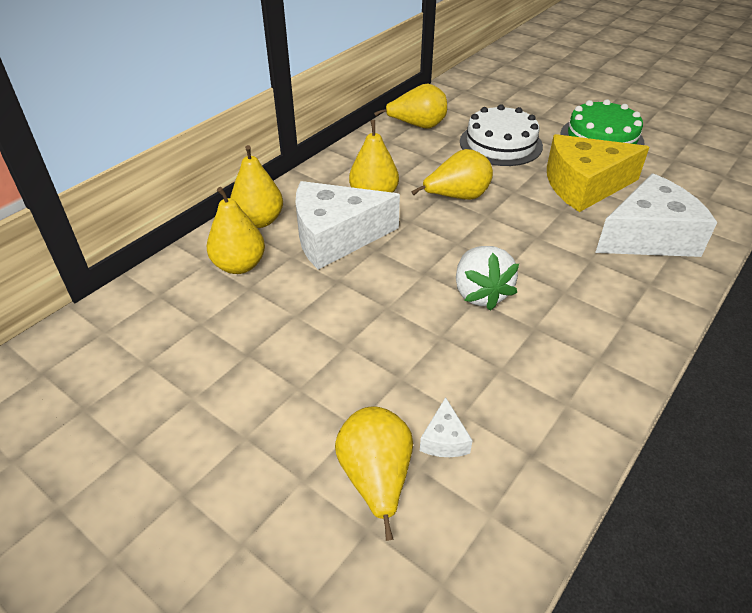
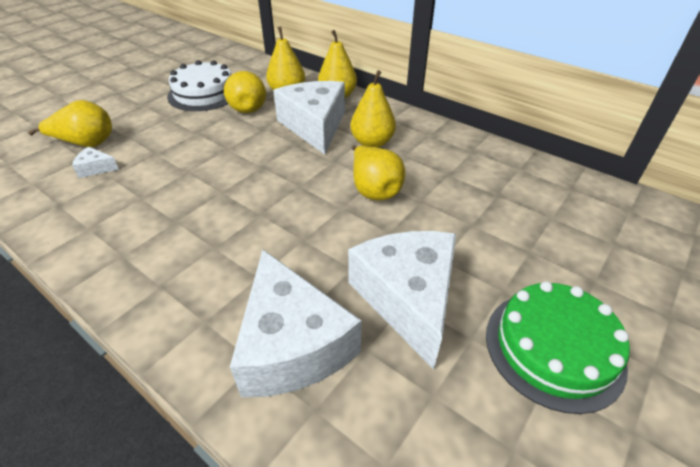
camera: 90 degrees right, 0 degrees up
(417, 126) = (514, 170): yellow pear -> yellow pear (248, 107)
(480, 293) = (228, 194): white strawberry -> none
(500, 144) = (495, 231): white cake -> white cake (204, 93)
(584, 186) = (407, 298): yellow cheese -> white cheese

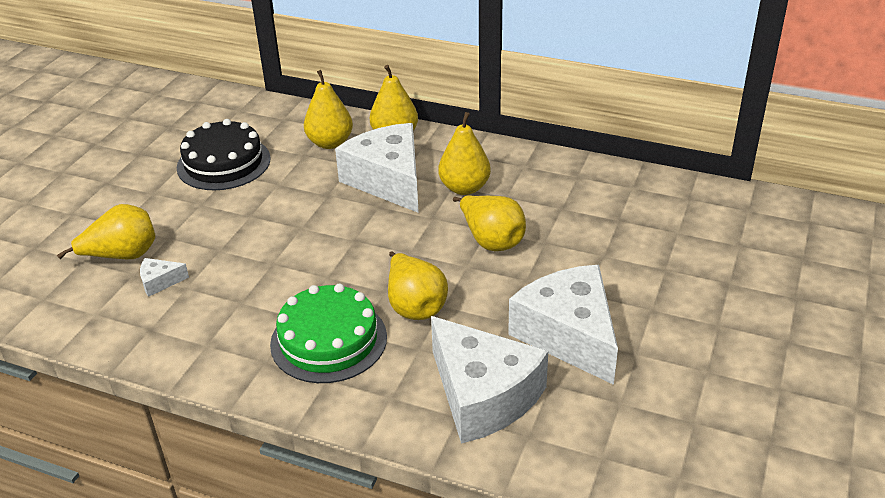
camera: 15 degrees left, 5 degrees down
(204, 93) = (223, 163): white cake -> black cake
(248, 107) = (293, 171): yellow pear -> yellow pear (415, 306)
(553, 348) = (706, 345): green cake -> green cake (328, 340)

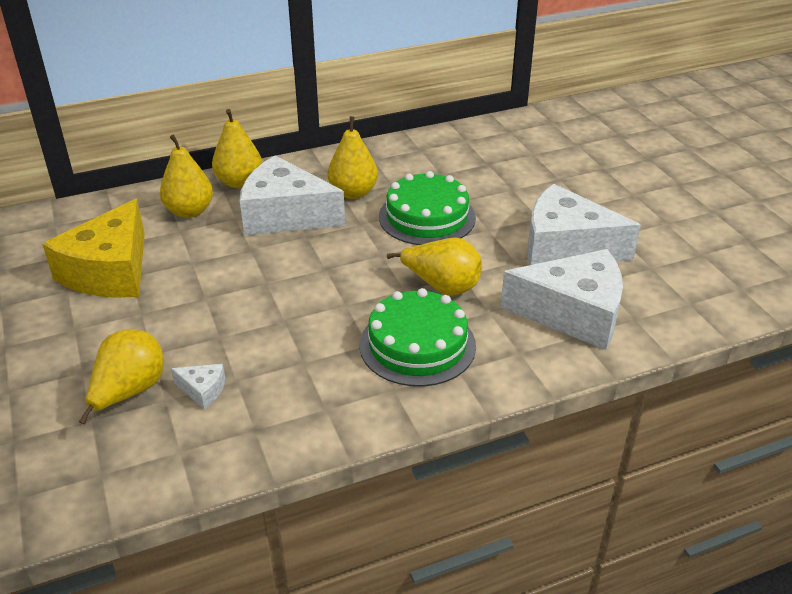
camera: 45 degrees left, 0 degrees up
(160, 282) = (203, 390): white cheese -> white cheese turned 105 degrees counterclockwise
(223, 163) = (110, 271): black cake -> yellow cheese
(491, 240) = (427, 217): yellow pear -> green cake

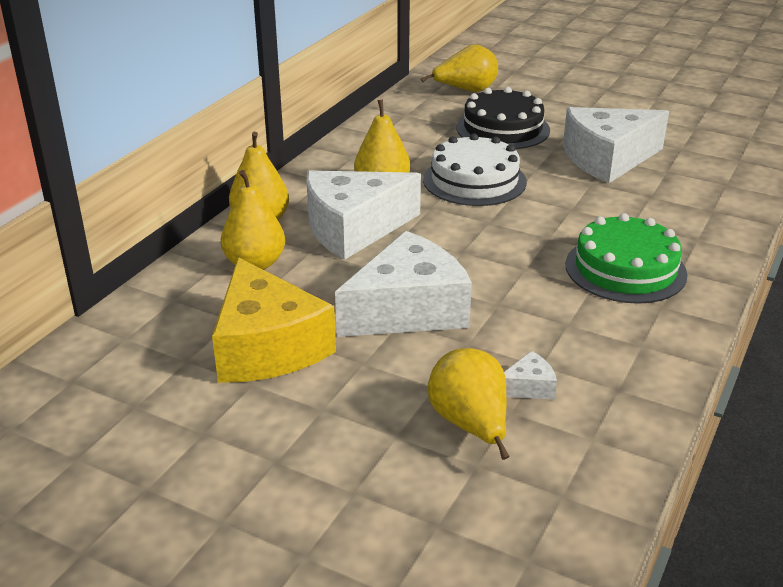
camera: 40 degrees left, 5 degrees down
(427, 217) = (474, 180): green cake -> white cake
(442, 286) = (571, 222): yellow pear -> yellow pear (466, 91)
(522, 183) = (502, 129): none -> black cake
(573, 313) = (686, 198): white cheese -> white cheese (408, 310)

